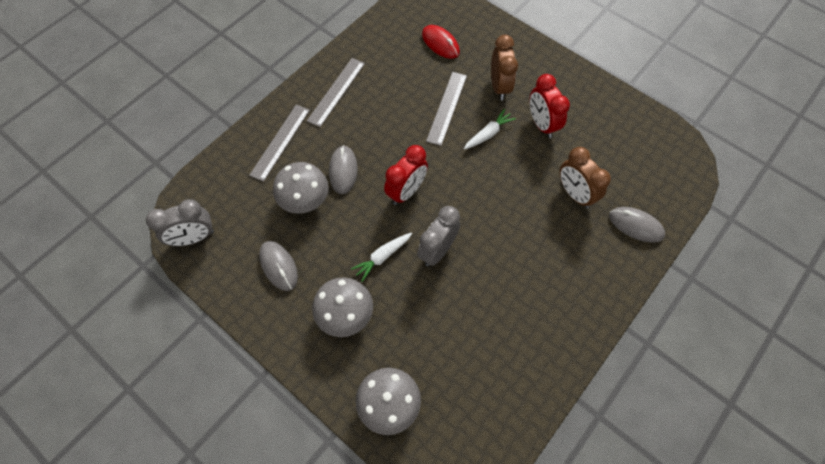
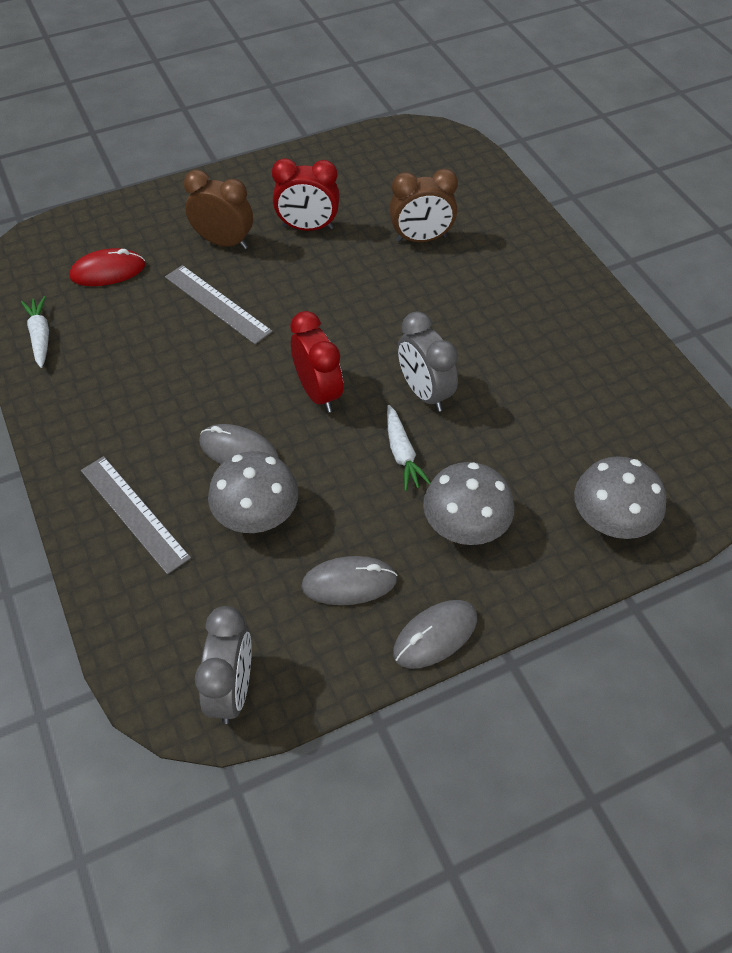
camera: 65 degrees left, 10 degrees down
(336, 91) = (96, 413): grey ruler -> none
(488, 134) = (287, 280): white carrot -> white carrot (40, 336)
(635, 225) = (490, 208): grey mouse -> grey mouse (435, 635)

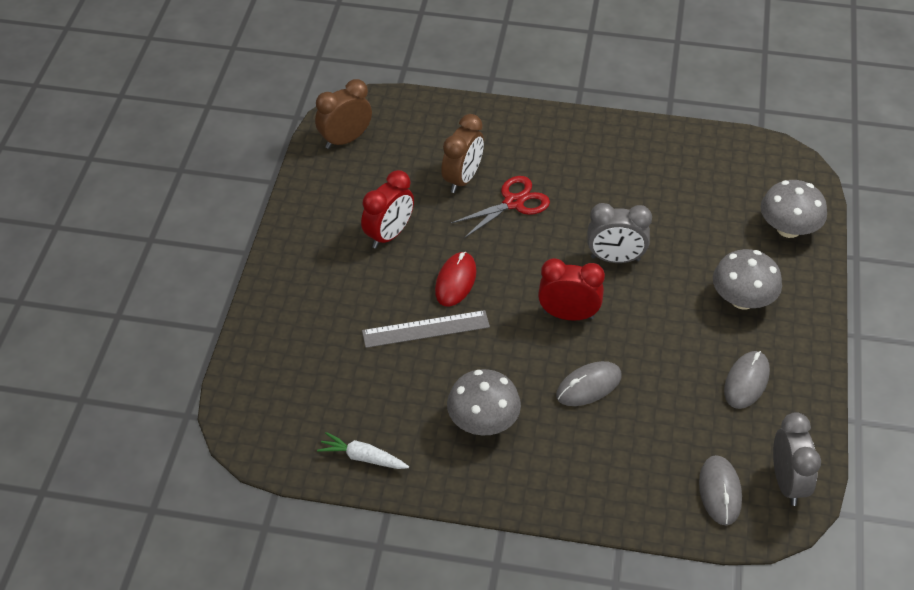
camera: 55 degrees left, 5 degrees down
(108, 271) = (324, 381): red mouse -> red mouse (455, 281)
(134, 513) = (600, 473): grey ruler -> none
(224, 242) = (358, 292): brown clock -> brown clock (345, 140)
(232, 689) = (787, 483): grey clock -> grey clock turned 45 degrees clockwise
(256, 514) = (653, 403): grey mushroom -> grey mushroom (483, 421)
(402, 453) = (659, 299): white carrot -> none
(426, 286) = (513, 202): none -> red scissors
(435, 635) = (815, 359): grey mouse -> grey mouse (719, 491)

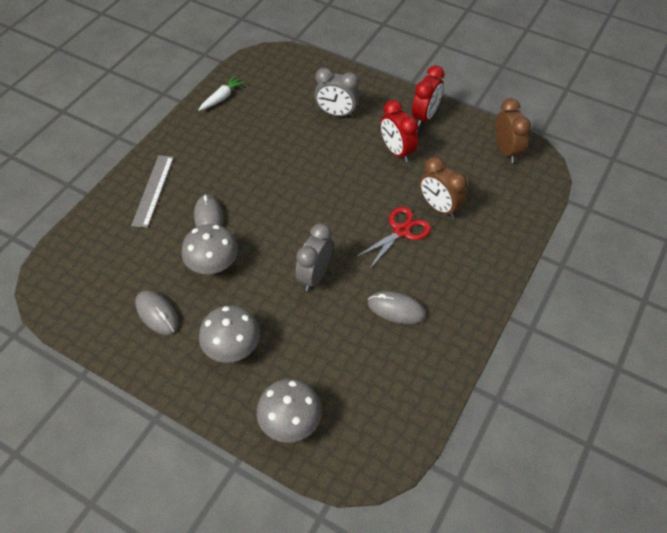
camera: 110 degrees right, 5 degrees up
(425, 329) = (302, 149): grey ruler -> grey ruler (153, 190)
(455, 281) = (337, 175): red mouse -> none
(483, 421) = (214, 156): grey mushroom -> grey mushroom (213, 264)
(513, 202) = (401, 231): red scissors -> red scissors turned 120 degrees counterclockwise
(568, 315) = (275, 228): red clock -> red clock (425, 117)
(719, 491) = (85, 258): grey mouse -> grey mouse (396, 309)
(787, 483) = (64, 300): grey clock -> grey clock (336, 113)

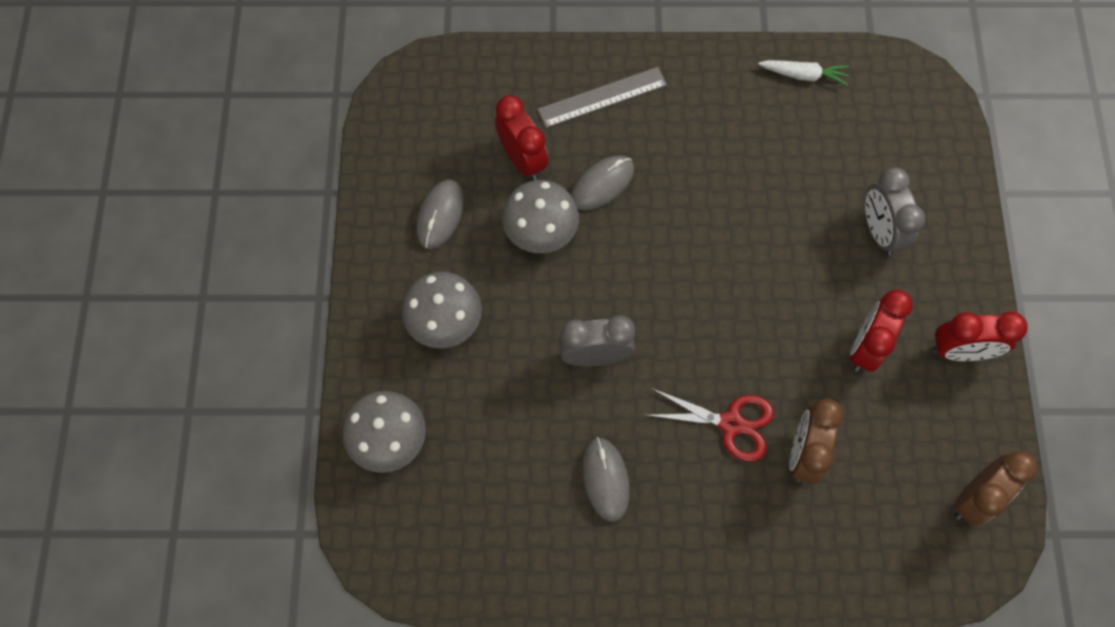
camera: 60 degrees right, 15 degrees up
(158, 250) = (522, 159): none -> red clock

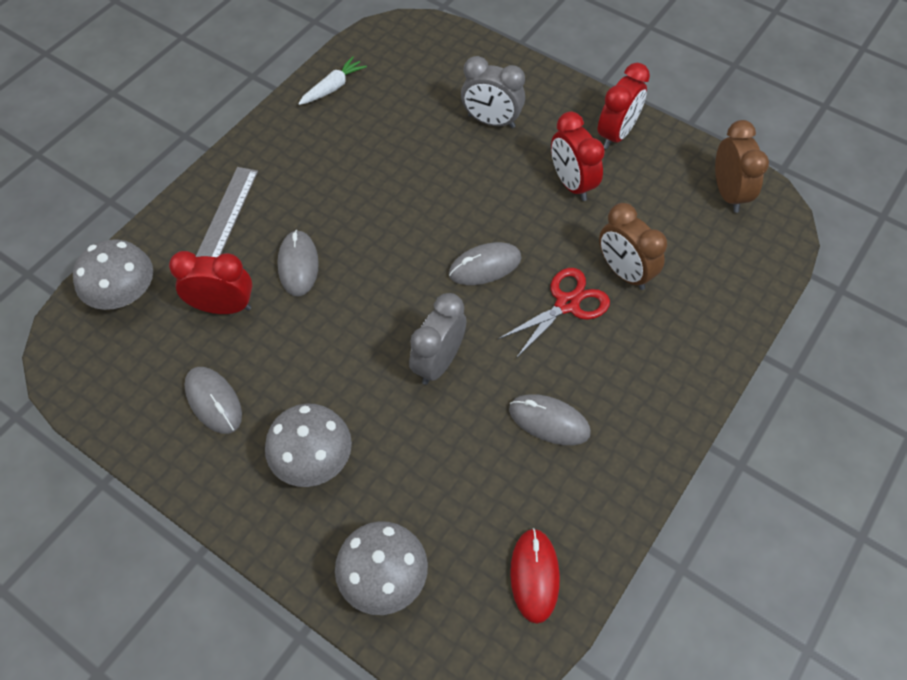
camera: 55 degrees left, 10 degrees down
(465, 551) = (534, 575): none -> red mouse
(541, 230) = (297, 333): grey mushroom -> grey mushroom (124, 293)
(716, 330) = (485, 266): none -> grey mouse

